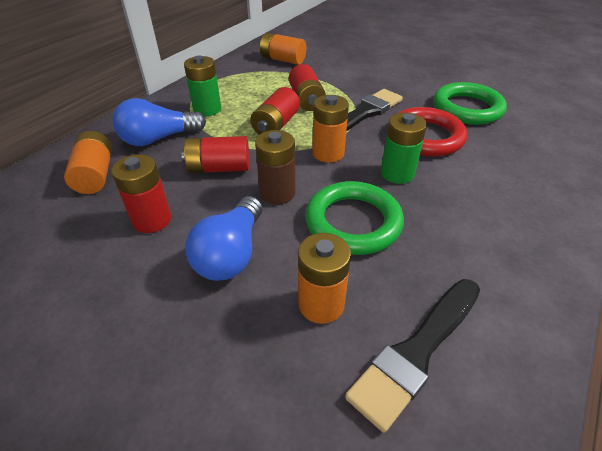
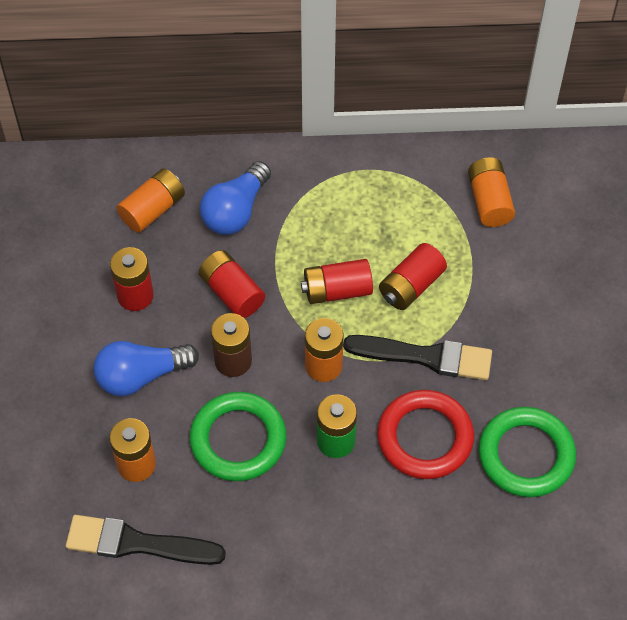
camera: 55 degrees right, 15 degrees up
(159, 139) = (235, 211): blue light bulb -> blue light bulb turned 90 degrees counterclockwise
(207, 109) = (316, 210): green battery -> none

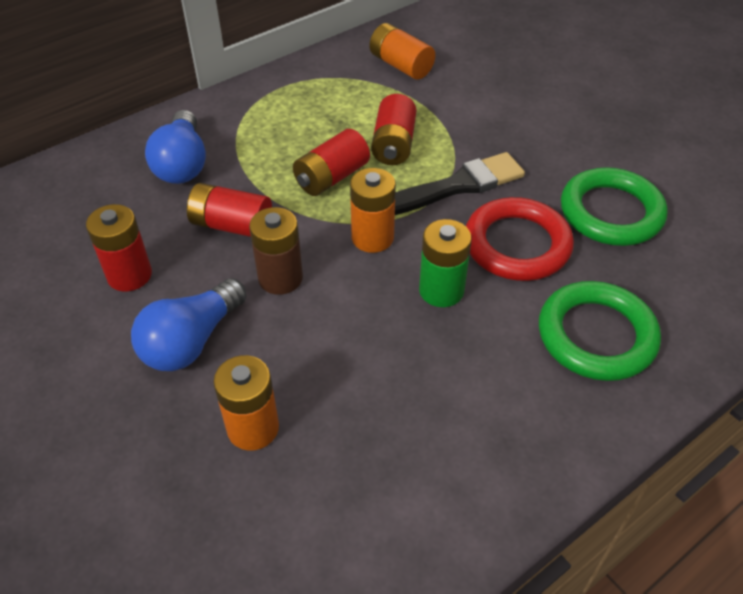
camera: 35 degrees left, 10 degrees down
(137, 543) = (320, 510): black brush -> none
(153, 209) = (94, 199): orange battery -> none
(238, 440) = (345, 342): green ring -> green ring (596, 335)

